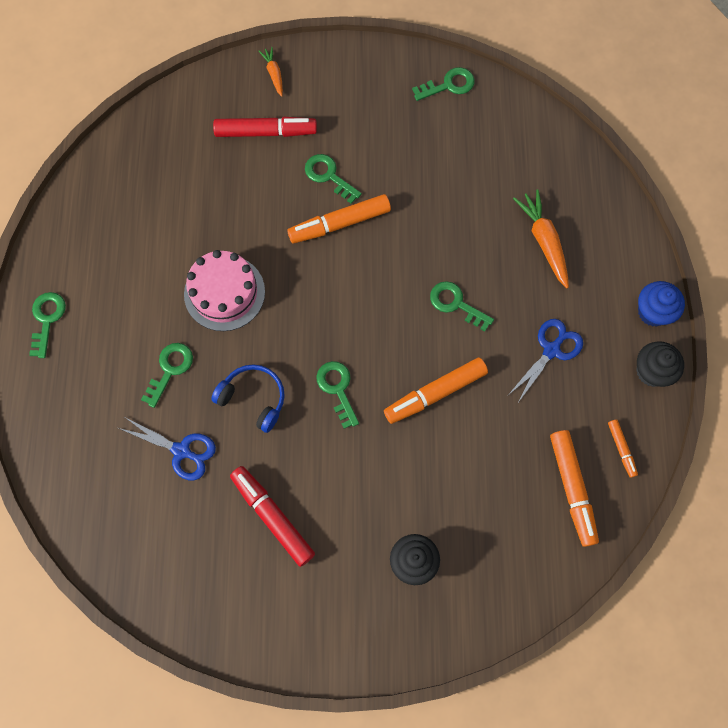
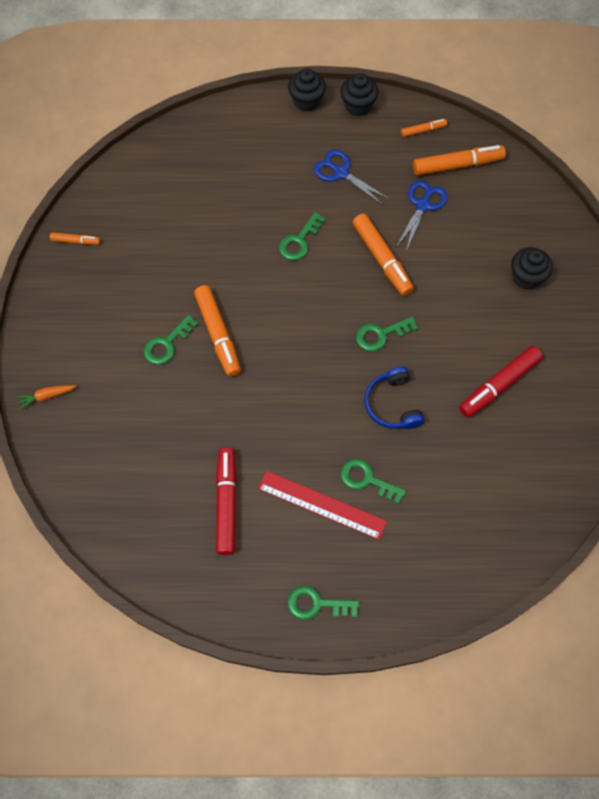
camera: 90 degrees left, 5 degrees down
(146, 325) = (322, 504): none -> red ruler
(181, 451) = (445, 464): blue scissors -> blue scissors (422, 205)
(224, 293) = (288, 434): pink cake -> none
(253, 399) = (392, 404): blue headphones -> blue headphones turned 45 degrees counterclockwise
(265, 132) = (114, 402): red marker -> red marker (226, 503)
(449, 85) = (75, 241): green key -> orange marker
(544, 242) = (241, 173): orange carrot -> none
(653, 312) = (306, 101): blue cupcake -> black cupcake

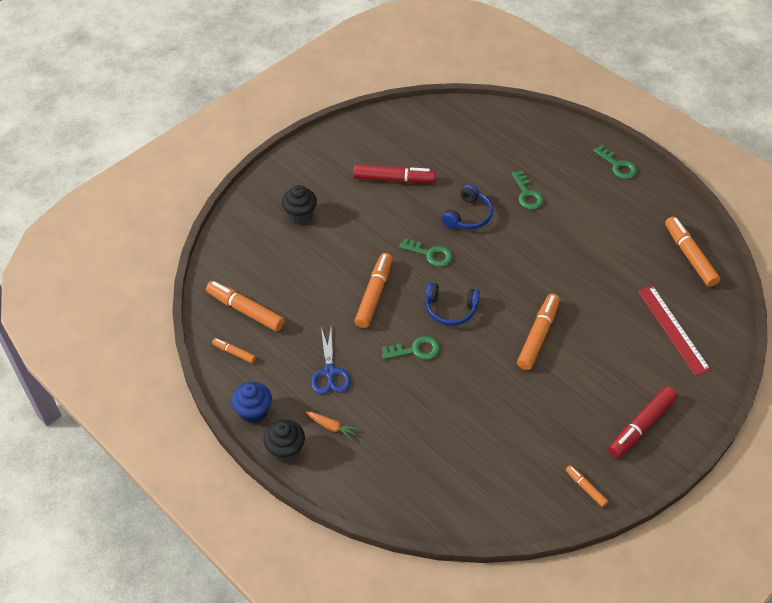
camera: 135 degrees left, 15 degrees down
(47, 396) = (699, 389): orange carrot -> orange carrot (331, 426)
(155, 541) = (689, 256): none -> orange marker
(167, 344) = (581, 357): green key -> none
(226, 503) = (626, 242): red marker -> red marker (641, 426)
(310, 297) = (450, 309): none -> blue headphones
(322, 504) = (567, 202): red ruler -> red ruler (672, 329)
(358, 106) = (253, 411): black cupcake -> blue cupcake
(422, 205) = (304, 304): blue scissors -> none

